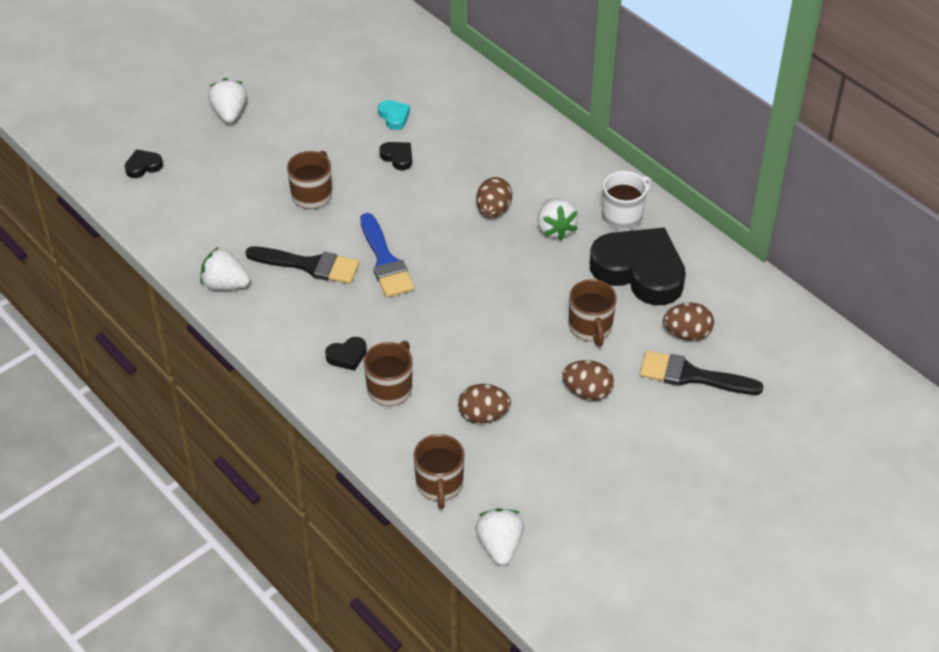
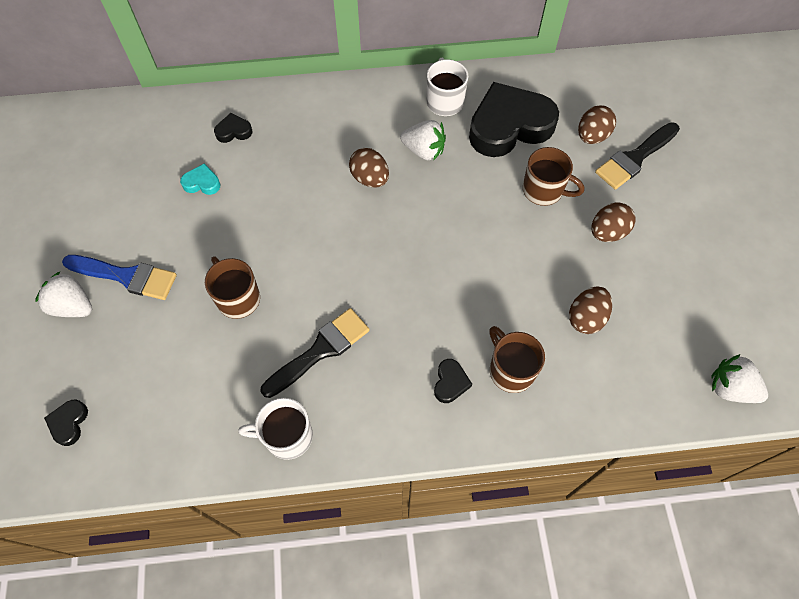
camera: 55 degrees left, 15 degrees up
(225, 284) = (287, 436): white strawberry -> white mug
(385, 261) = (363, 288): blue brush -> blue brush (126, 276)
(397, 157) = (251, 208): black heart -> black heart (233, 131)
(439, 485) = (641, 395): brown mug -> none

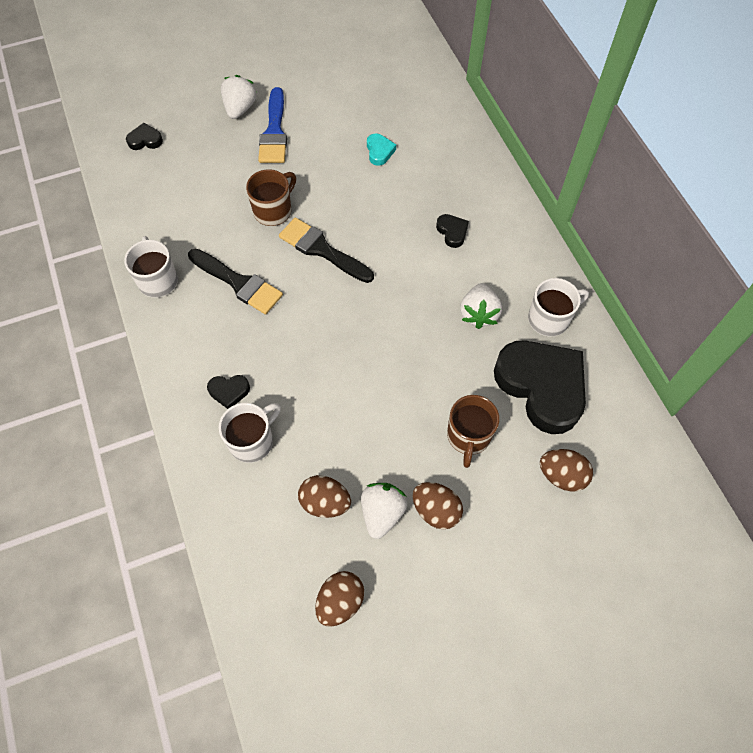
camera: 75 degrees right, 0 degrees up
(233, 131) = (443, 157): black heart -> black heart (452, 232)
(370, 178) = (428, 275): brown egg -> brown egg (340, 602)
(510, 370) = (252, 441): brown mug -> white mug
(634, 158) = (548, 527): black brush -> black brush (322, 250)
(730, 388) = (277, 664): white strawberry -> white strawberry (382, 513)

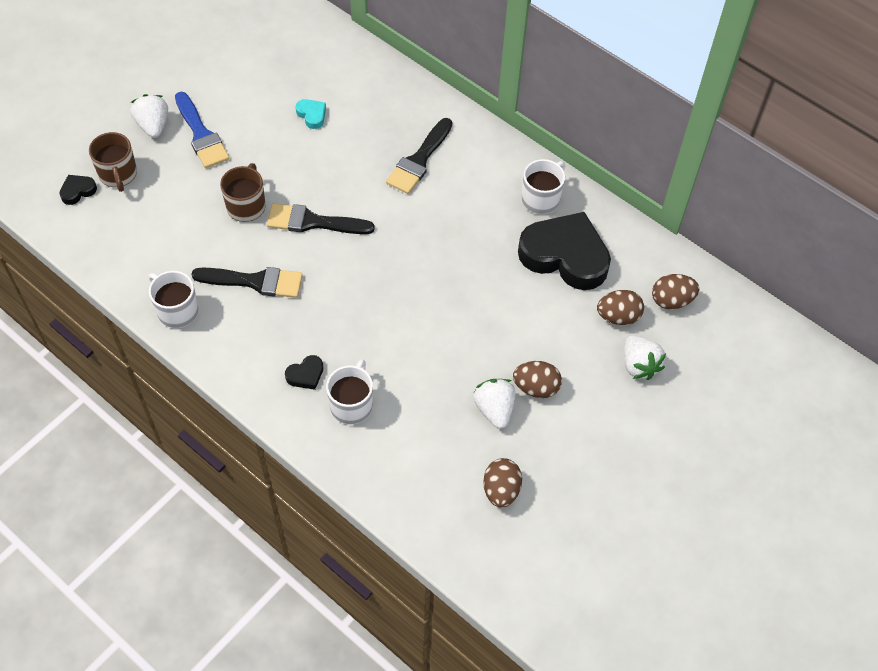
camera: 30 degrees left, 5 degrees down
(325, 502) = (443, 423): brown egg -> brown egg (671, 300)
(452, 232) = (419, 160): black heart -> black brush
(468, 436) = (529, 320): brown mug -> brown mug (118, 174)
(478, 314) = (481, 219): white strawberry -> white strawberry (639, 365)

